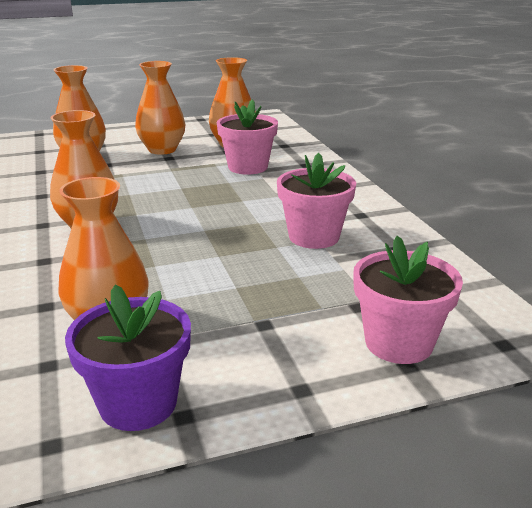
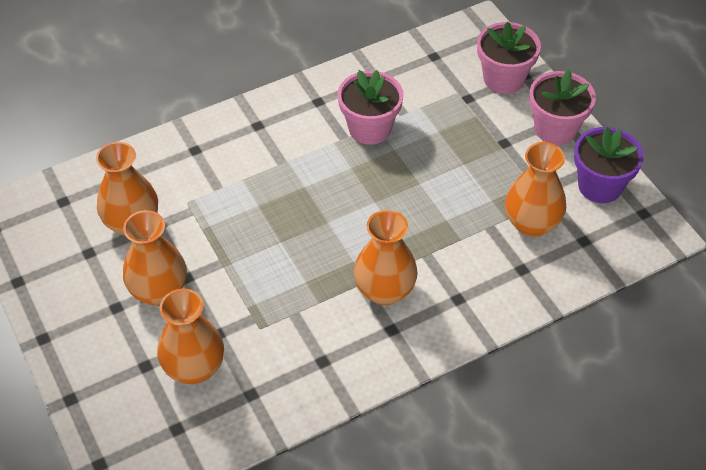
camera: 100 degrees left, 25 degrees up
(248, 167) = (210, 197): pink flower pot -> pink flower pot (555, 129)

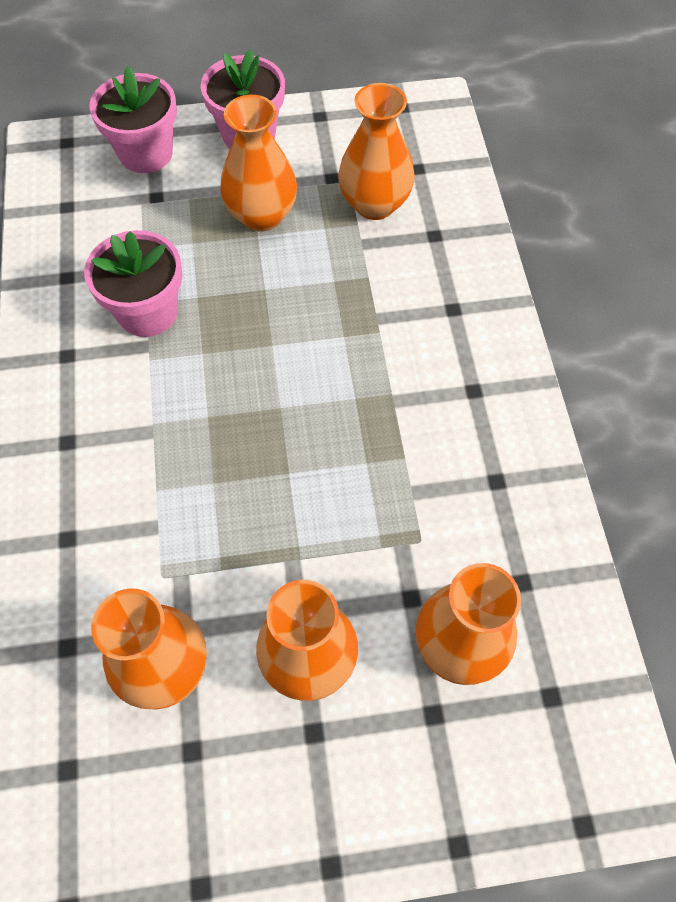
camera: 70 degrees left, 10 degrees up
(384, 291) = (414, 379): orange vase -> orange vase (262, 215)
(600, 186) = (349, 128): purple flower pot -> none

